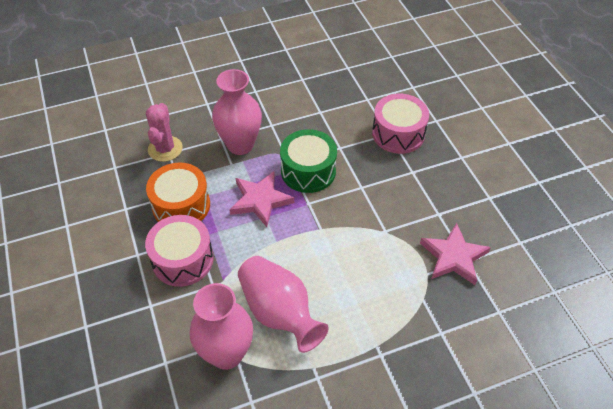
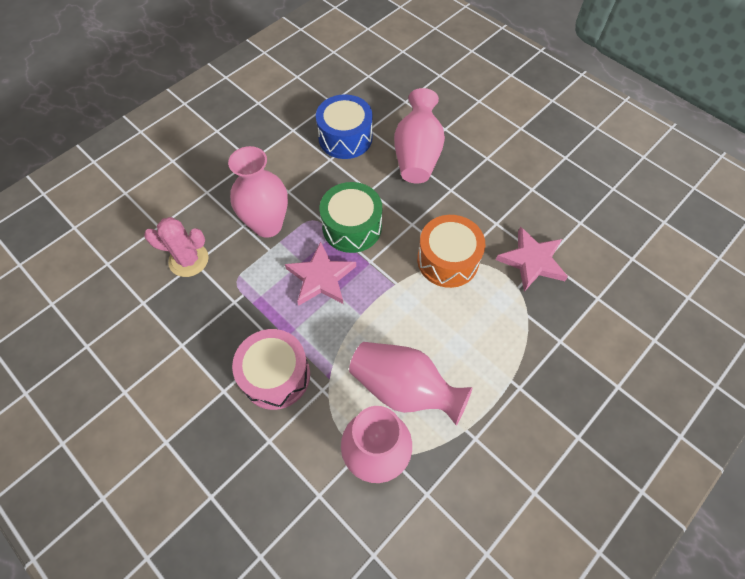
camera: 25 degrees left, 10 degrees up
(165, 149) = (188, 260): pink cactus -> pink cactus turned 60 degrees counterclockwise
(181, 205) = (241, 316): orange drum -> orange drum (447, 260)
(343, 99) = (345, 138): none -> blue drum
(398, 134) = (417, 155): pink drum -> pink vase

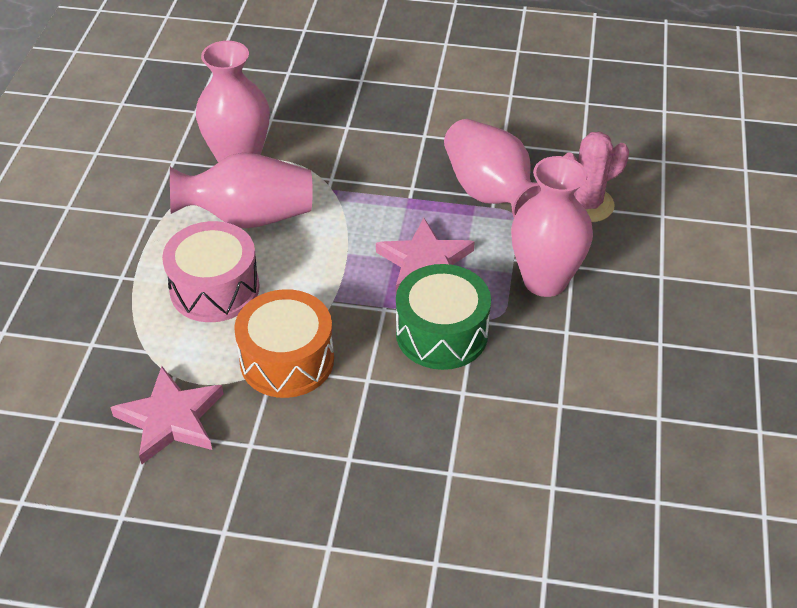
camera: 145 degrees right, 15 degrees down
(276, 375) = (387, 166): pink drum -> pink drum (214, 288)
(345, 138) = (572, 450): blue drum -> none
(417, 155) = (441, 485): pink vase -> pink vase (490, 193)

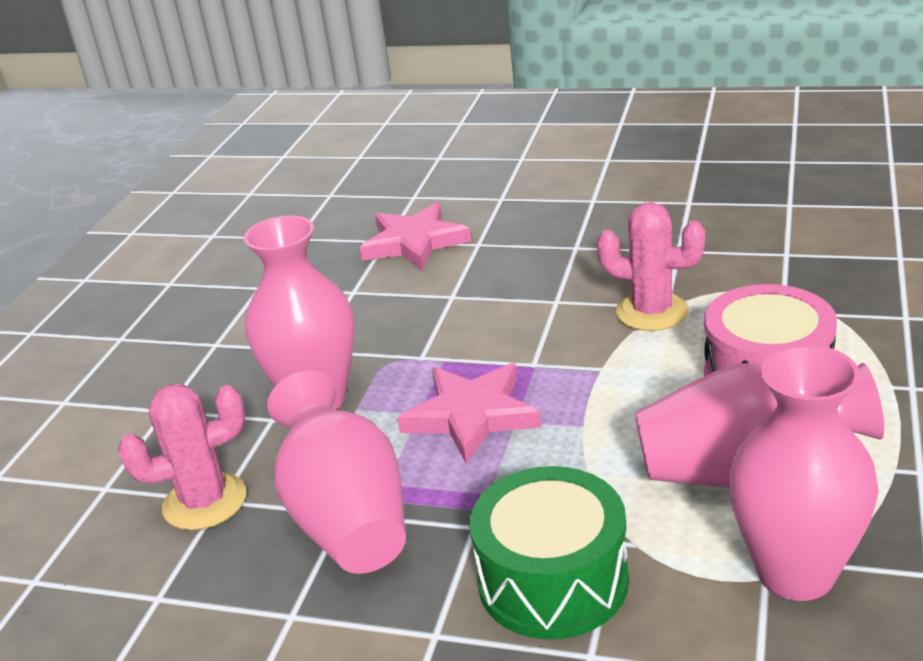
camera: 170 degrees left, 15 degrees down
(170, 419) = (771, 262): pink star -> pink star (415, 242)
(287, 360) = (652, 312): orange drum -> pink cactus
(441, 333) = (464, 342): green drum -> green drum (553, 580)

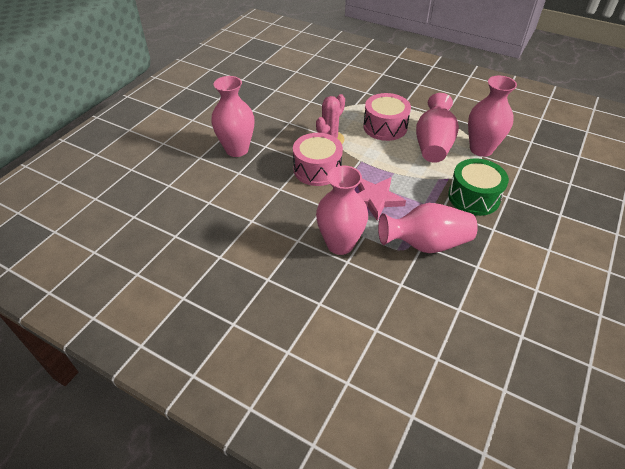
camera: 80 degrees left, 15 degrees up
(205, 502) = (400, 290): pink cactus -> none
(415, 242) = (219, 192): pink star -> none
(535, 321) = (317, 169): none -> pink drum
(545, 223) = (237, 149): none -> pink vase

